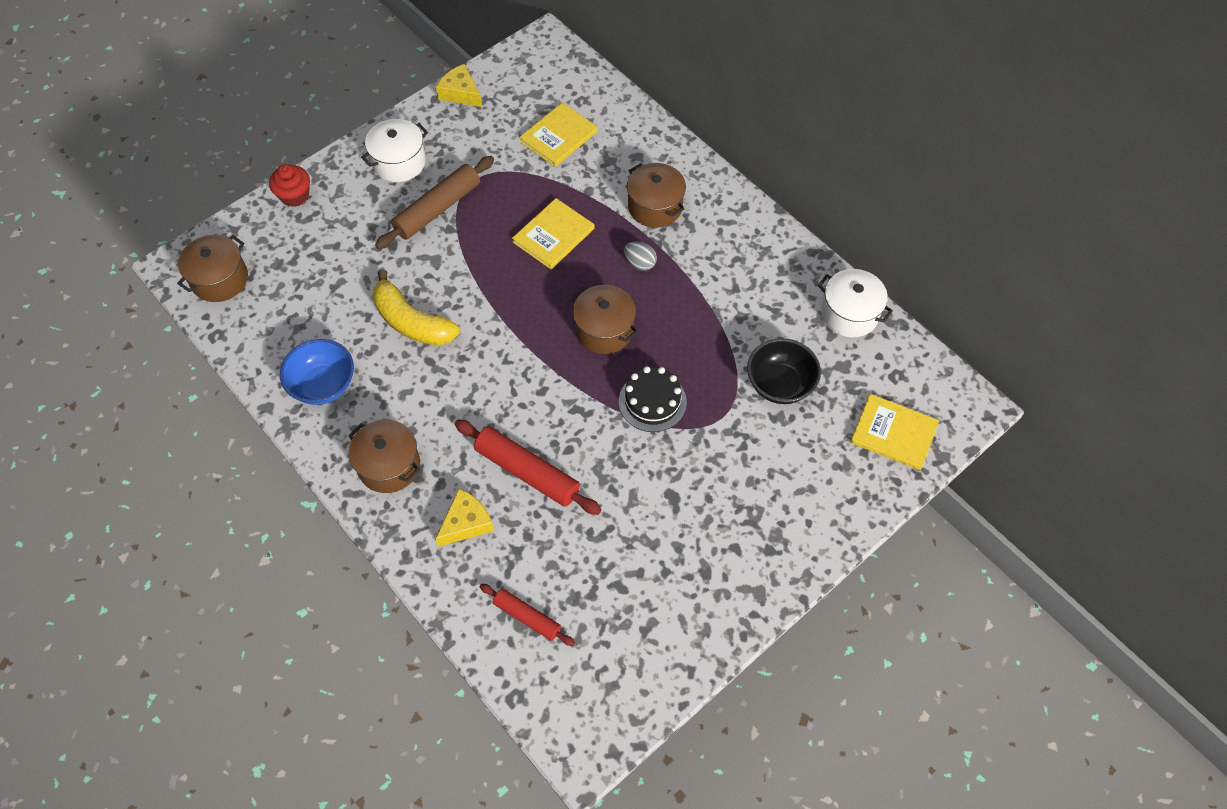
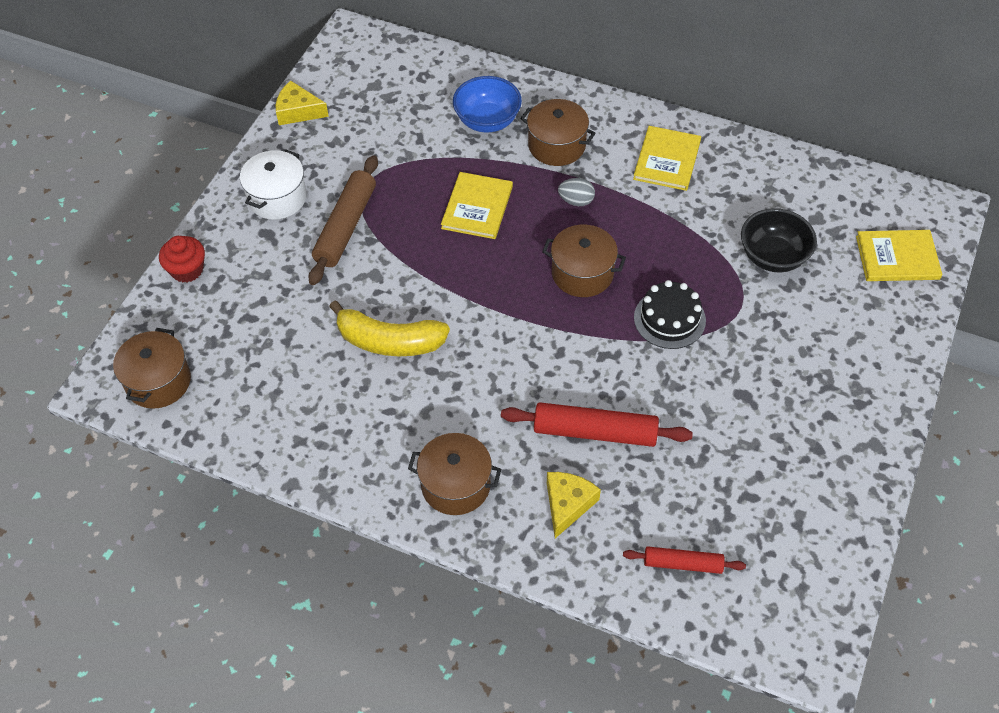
camera: 25 degrees left, 5 degrees down
(323, 385) = (338, 438): blue bowl -> blue bowl (487, 121)
(558, 136) = (422, 116): yellow book -> yellow book (667, 160)
(849, 314) = (792, 172): white pot -> none

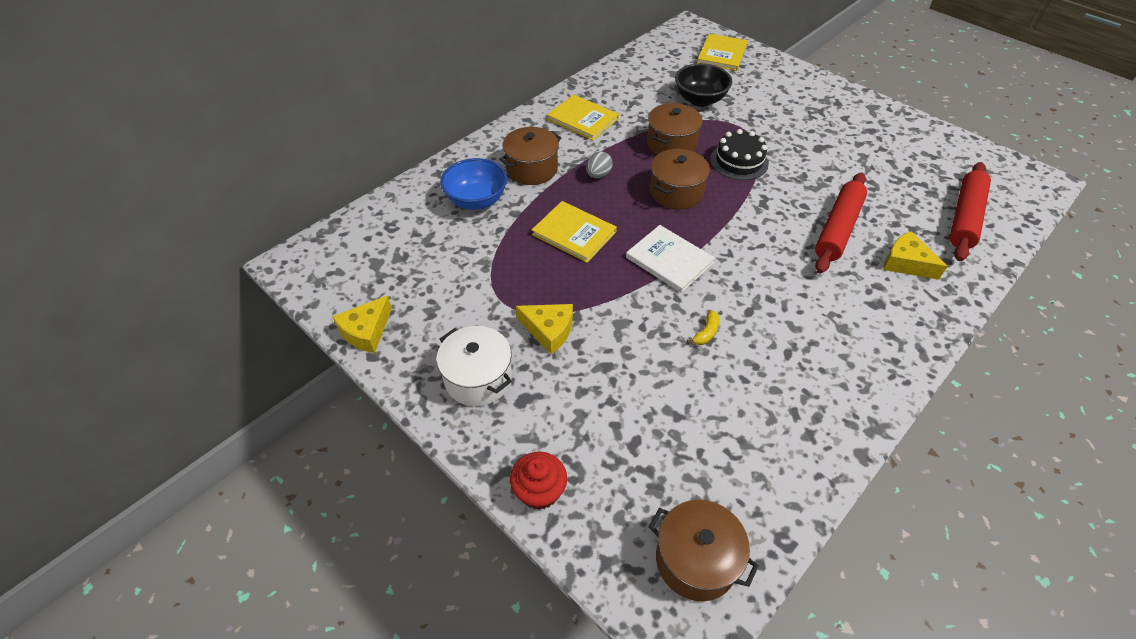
camera: 70 degrees left, 5 degrees down
(346, 226) = (549, 330): brown rolling pin -> yellow cheese
(389, 341) = (706, 333): yellow banana -> yellow banana, size x0.40
(456, 485) = (878, 327): brown pot -> brown pot (671, 144)
(474, 291) = (669, 260): none -> white book
(683, 563) = (964, 217): red rolling pin -> red rolling pin, size x1.67

